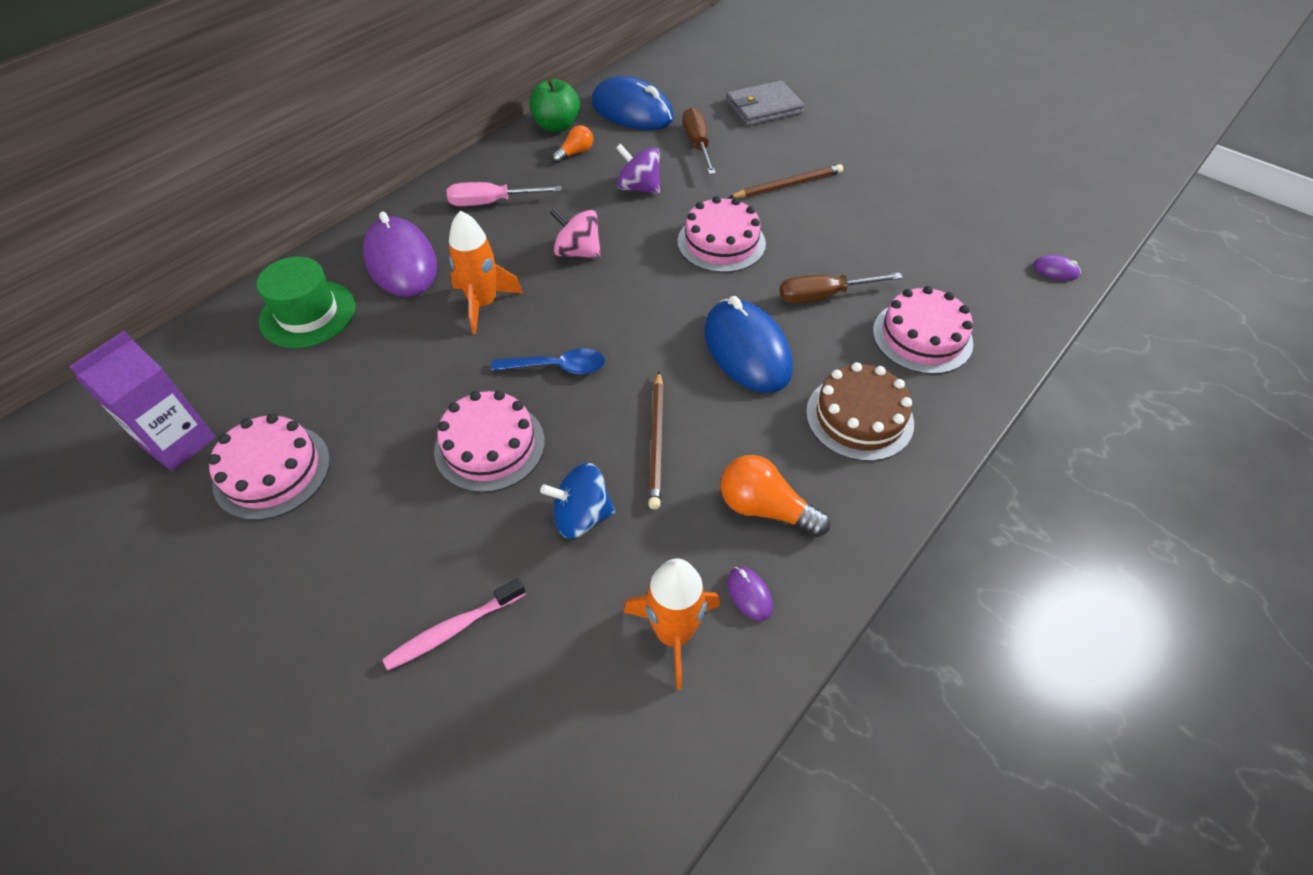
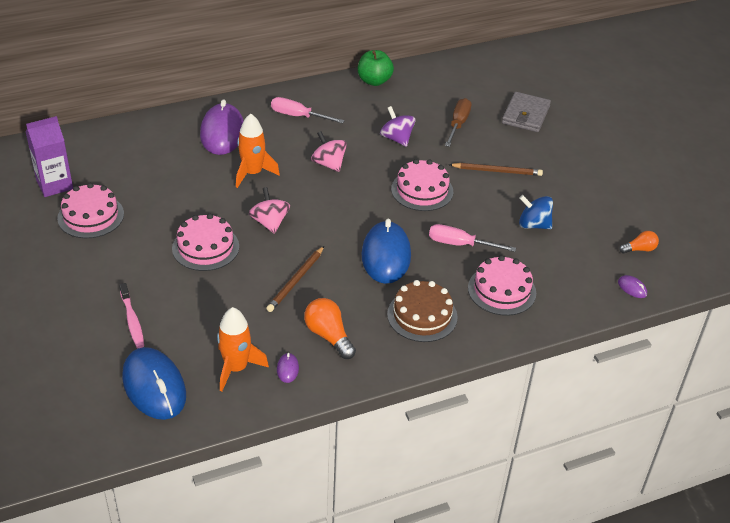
camera: 25 degrees right, 10 degrees down
(308, 314) = (154, 143): green hat -> none
(453, 629) = (132, 321): pink toothbrush -> pink toothbrush turned 105 degrees counterclockwise
(557, 367) = (269, 222): blue spoon -> pink spinning top
(575, 153) = (373, 102): orange light bulb -> orange light bulb (639, 249)
(581, 516) = (229, 299): blue spinning top -> blue spinning top (533, 225)
(632, 111) = (432, 87): blue mouse -> blue mouse (154, 387)
(763, 108) = (525, 115): grey wallet -> grey wallet turned 75 degrees counterclockwise
(823, 296) = (460, 244): brown screwdriver -> pink screwdriver

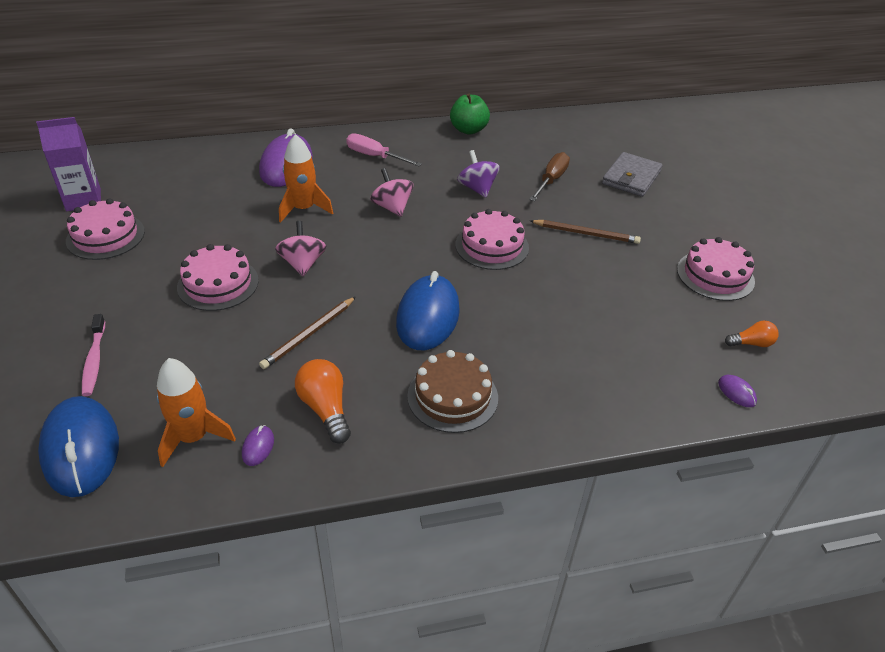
camera: 10 degrees right, 0 degrees up
(460, 244) = (523, 313): pink screwdriver -> none
(501, 290) = (563, 375): pink cake -> pink cake (715, 275)
(533, 225) = (619, 299): blue spinning top -> none

